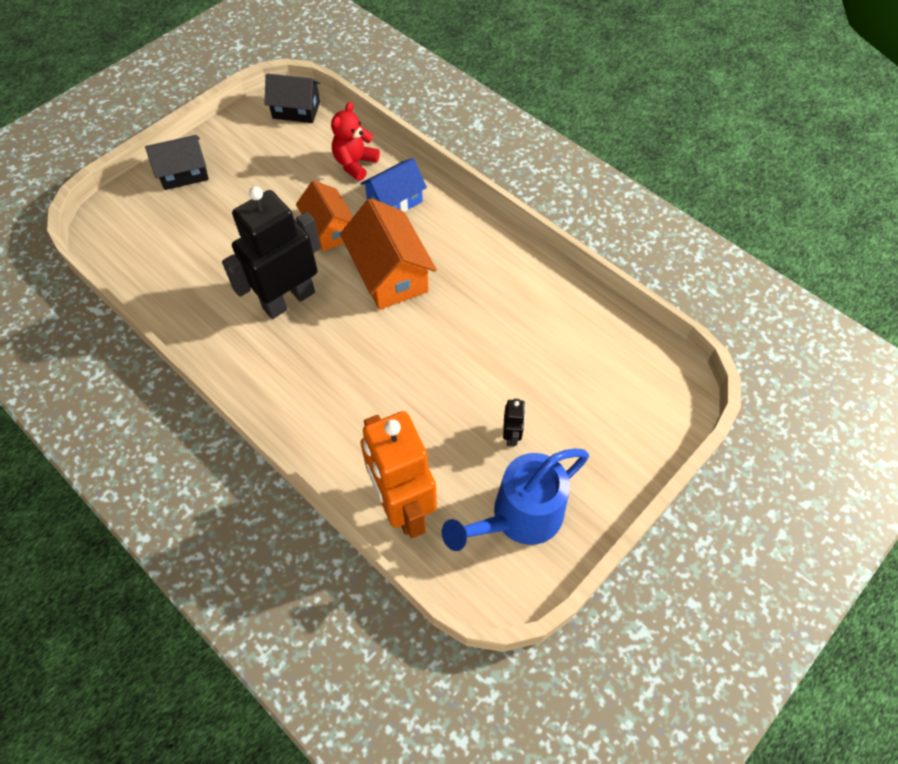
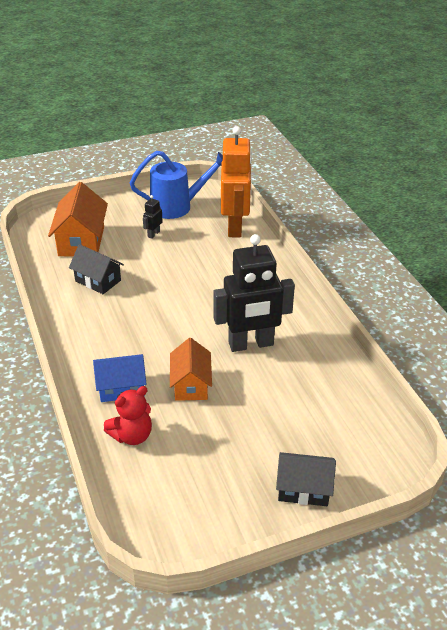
camera: 155 degrees left, 20 degrees down
(296, 110) = (153, 524): black house -> black house (98, 281)
(390, 274) = (164, 336): orange house -> orange house (81, 241)

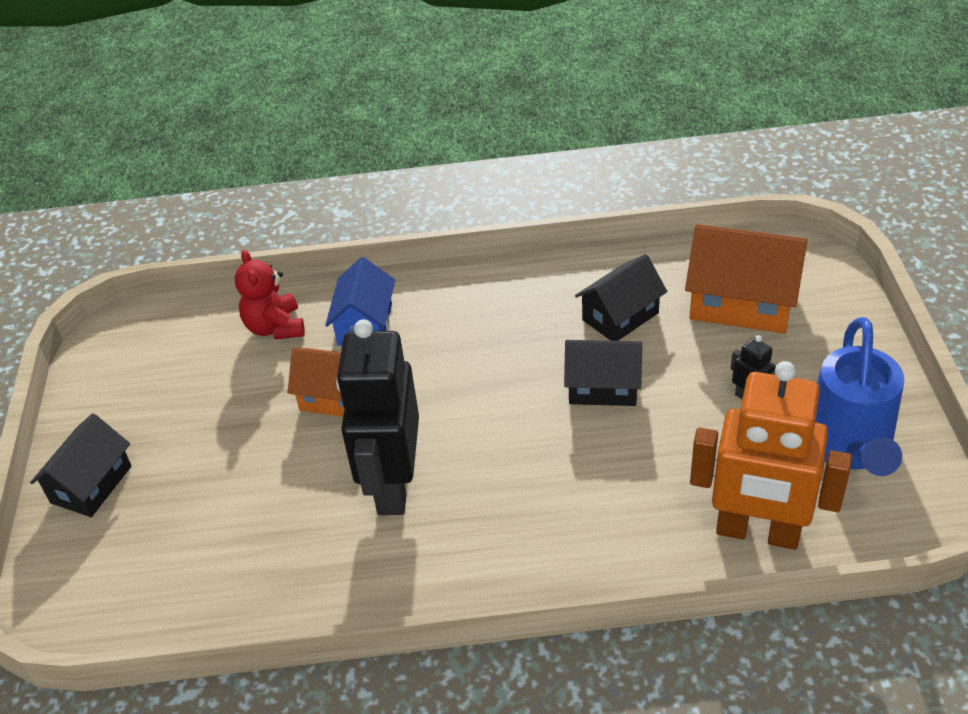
camera: 110 degrees right, 5 degrees up
(156, 280) = (603, 387): none -> black house

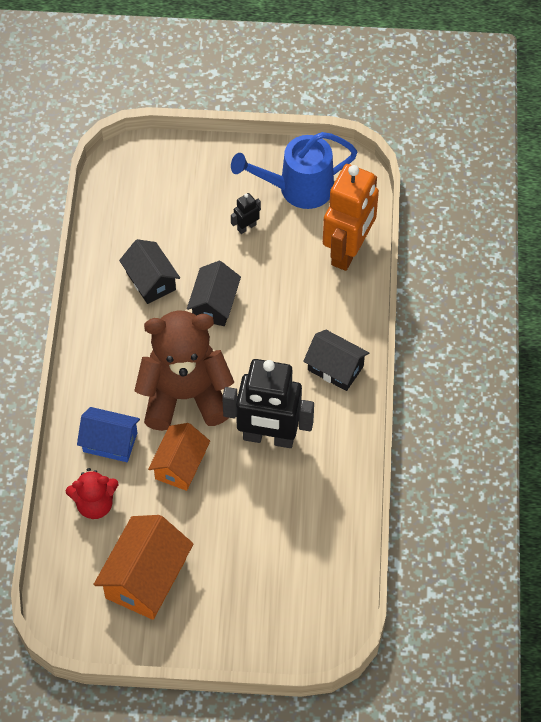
camera: 85 degrees left, 15 degrees up
(91, 484) = (222, 629): black house -> black house (335, 368)
(446, 383) = (185, 396): none -> brown teddy bear
(741, 303) = (159, 208): orange house -> orange house (145, 578)
(849, 447) = (297, 188): blue watering can -> blue watering can turned 150 degrees clockwise

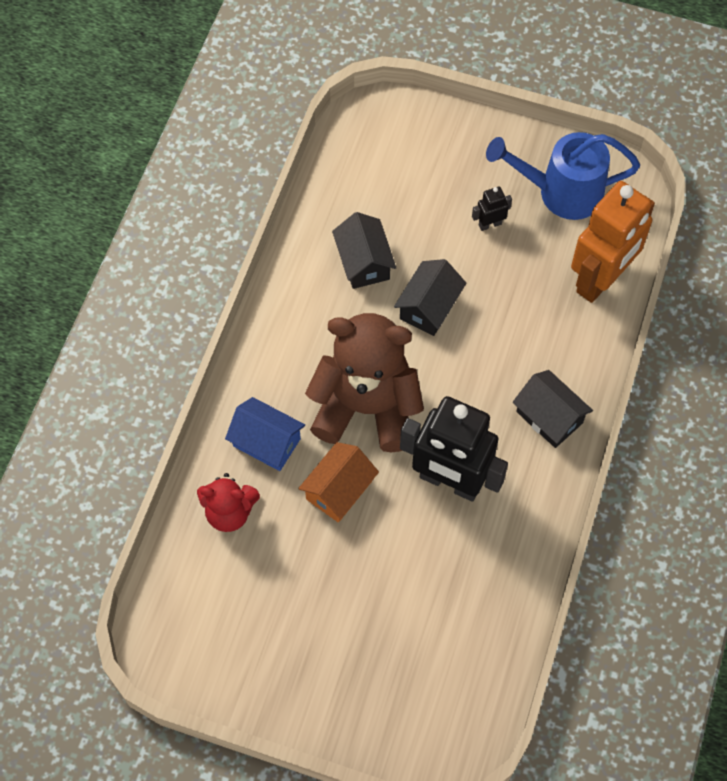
camera: 15 degrees right, 5 degrees up
(145, 578) = (263, 616): orange house -> none

